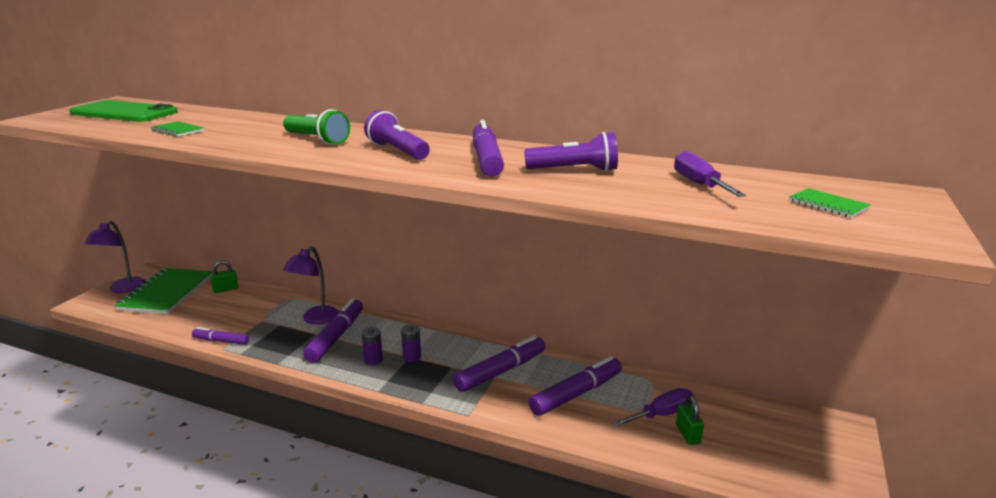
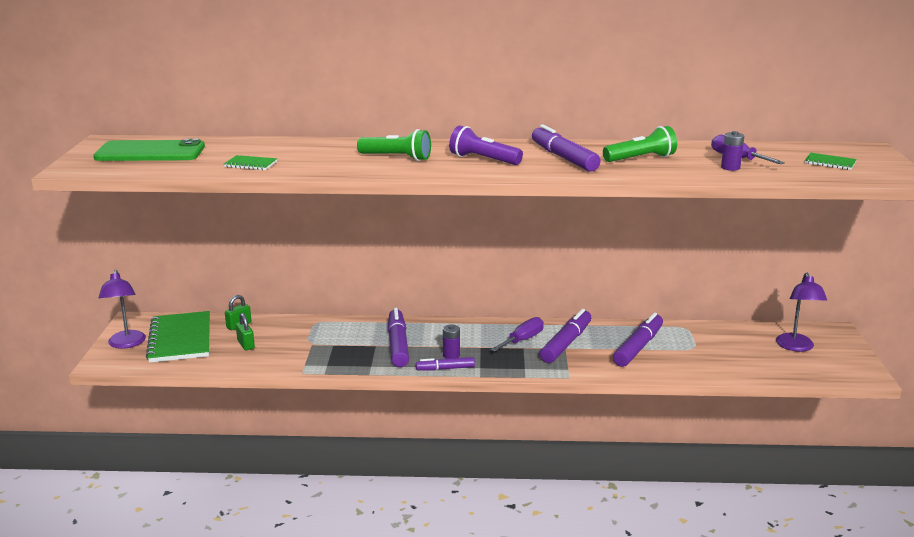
camera: 20 degrees left, 0 degrees up
(221, 341) = (293, 367): purple marker -> purple marker (445, 369)
(315, 319) = (362, 334): purple lamp -> purple lamp (796, 347)
(411, 357) = (482, 347): purple battery -> purple battery (730, 167)
(574, 170) = (641, 159): purple flashlight -> green flashlight
(662, 414) = (710, 348): purple screwdriver -> purple screwdriver (522, 340)
(687, 434) = (737, 357): green padlock -> green padlock (246, 344)

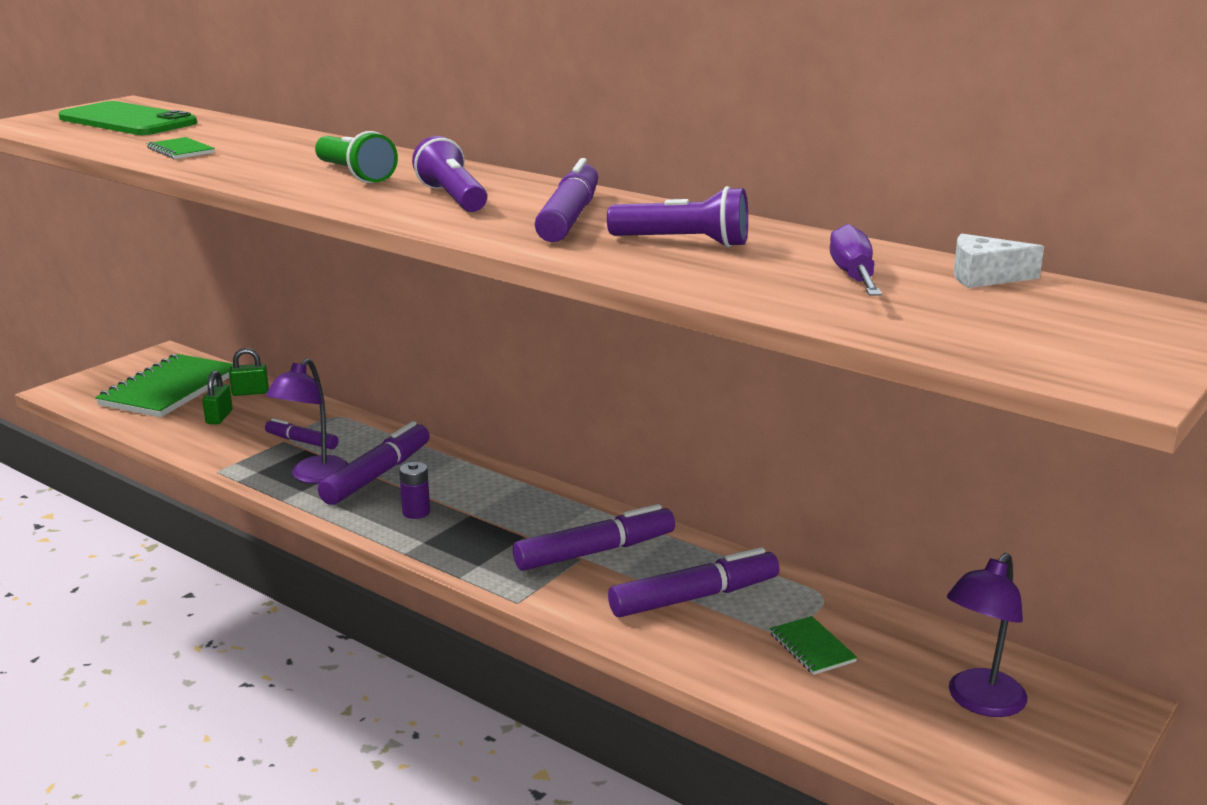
camera: 35 degrees right, 0 degrees up
(126, 344) = (115, 378): purple lamp -> purple lamp (313, 476)
(445, 369) = (379, 527): purple marker -> purple marker (302, 441)
(522, 340) = (542, 525): purple screwdriver -> none
(641, 159) = (684, 242): green flashlight -> purple flashlight
(730, 167) = (800, 286): purple battery -> none
(779, 148) = (984, 277): none -> white cheese
(830, 163) = (1023, 321): green notebook -> green notebook (812, 647)

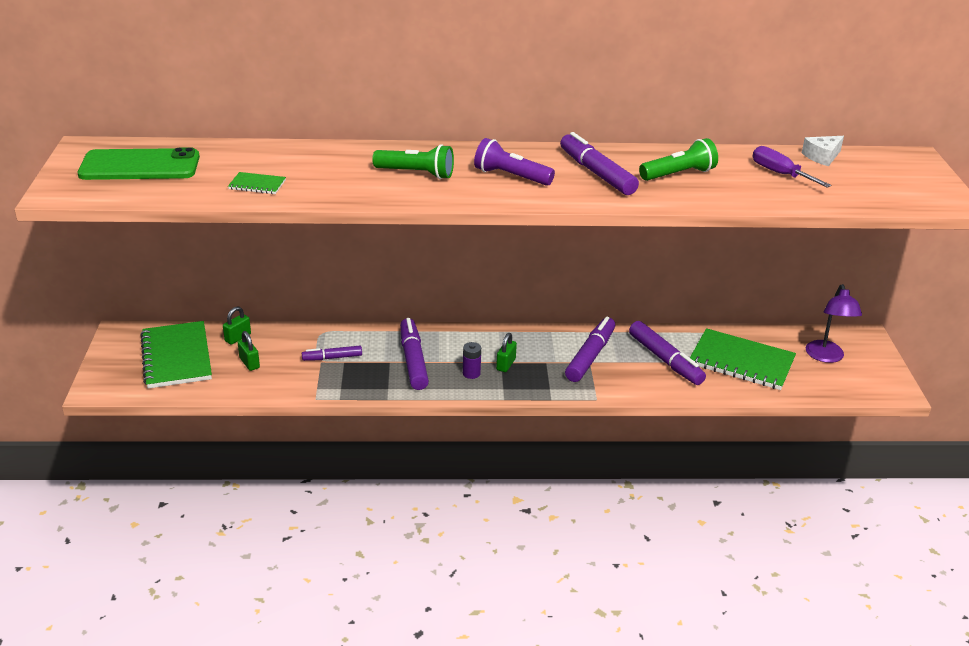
camera: 40 degrees left, 10 degrees up
(313, 476) = (379, 377): purple lamp -> none
(472, 519) = (506, 364): none -> green padlock
(684, 242) = (679, 174): purple flashlight -> green flashlight
(693, 597) = (665, 360): purple marker -> purple marker turned 120 degrees clockwise
(812, 647) = (741, 362): green notebook -> green notebook, size x2.21

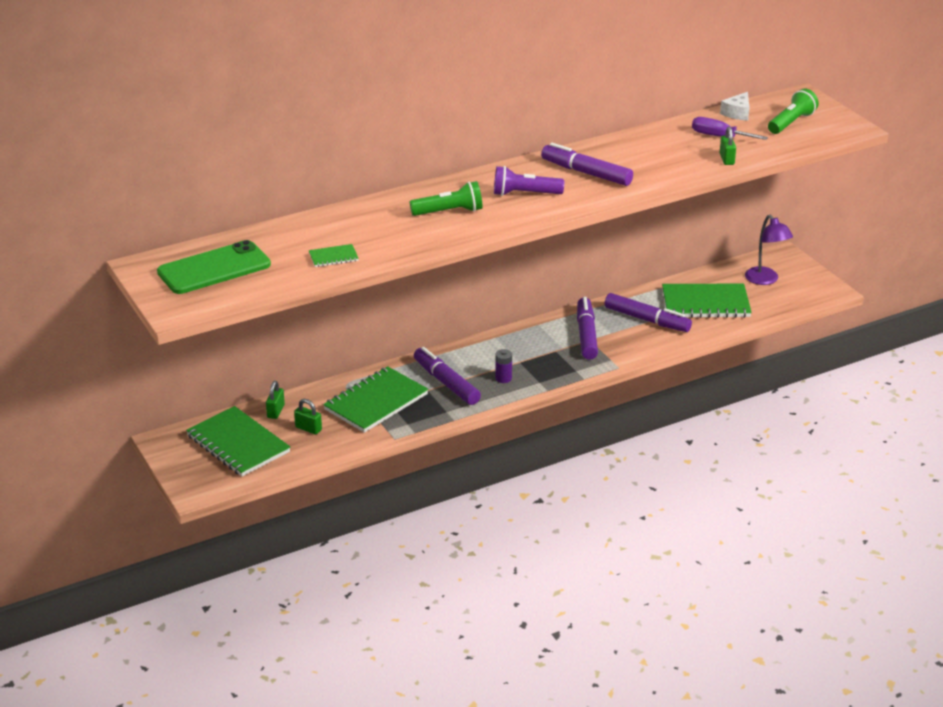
camera: 25 degrees left, 0 degrees up
(332, 358) = (376, 402): purple marker -> green notebook
(506, 364) = (525, 362): green padlock -> green padlock (726, 159)
(679, 174) = (647, 157): green flashlight -> green flashlight (791, 122)

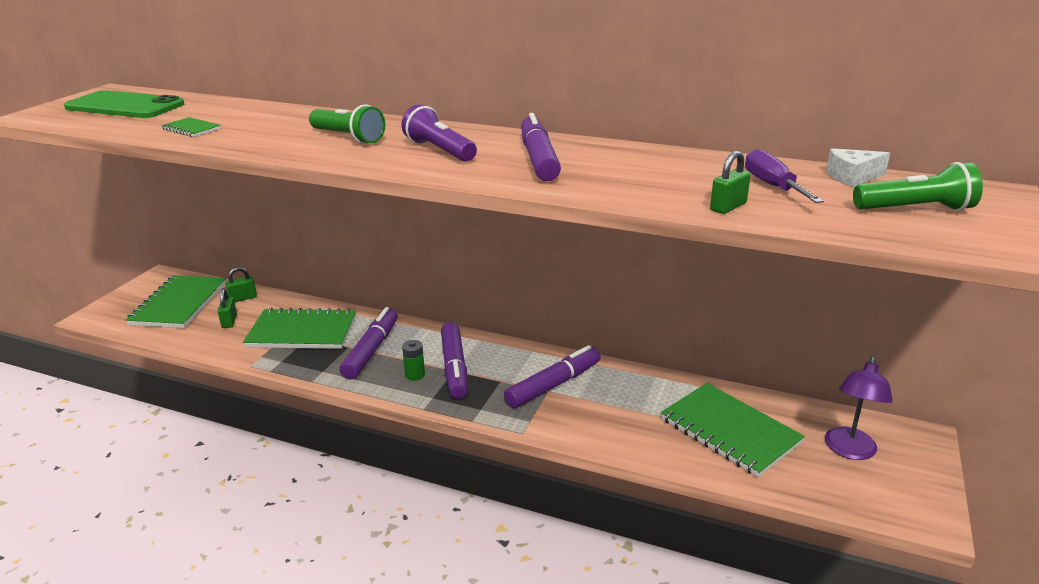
camera: 50 degrees right, 5 degrees down
(503, 378) = (415, 375): purple battery -> green battery
(647, 320) = (636, 408): purple marker -> purple marker (454, 367)

